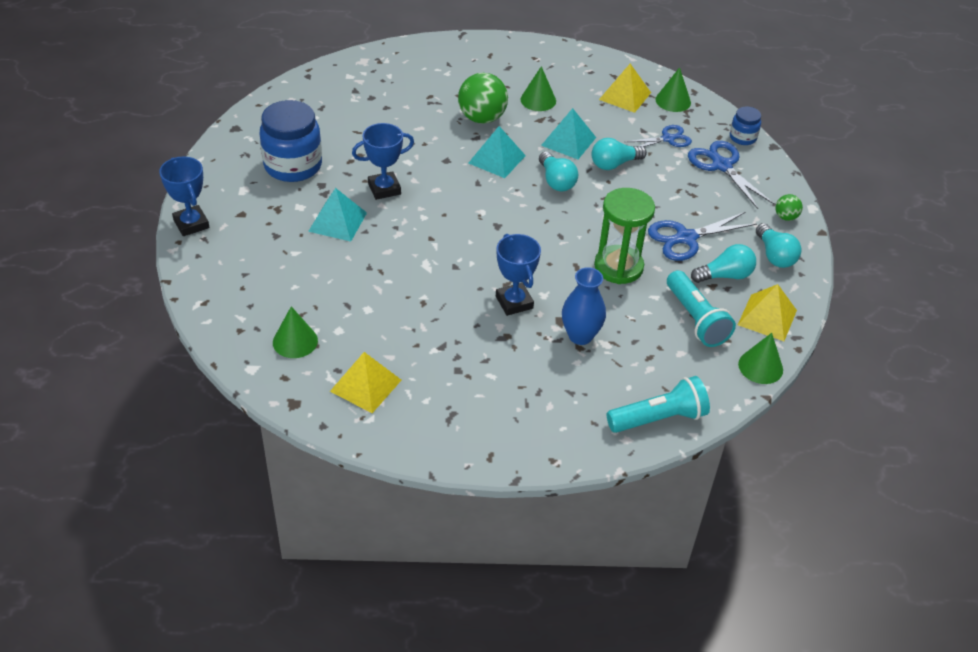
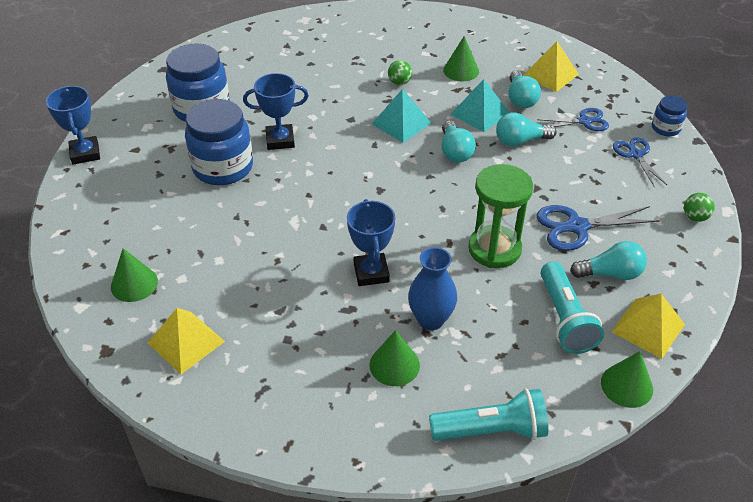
camera: 15 degrees right, 0 degrees up
(337, 222) = (223, 167): turquoise pyramid -> blue jar
(482, 118) = (399, 82): green ball -> green ball, size x0.49
(673, 101) = (599, 84): green cone -> green cone (394, 365)
(722, 166) = (635, 155): blue scissors -> blue scissors, size x0.66
(774, 255) = (672, 258): turquoise light bulb -> turquoise light bulb (520, 99)

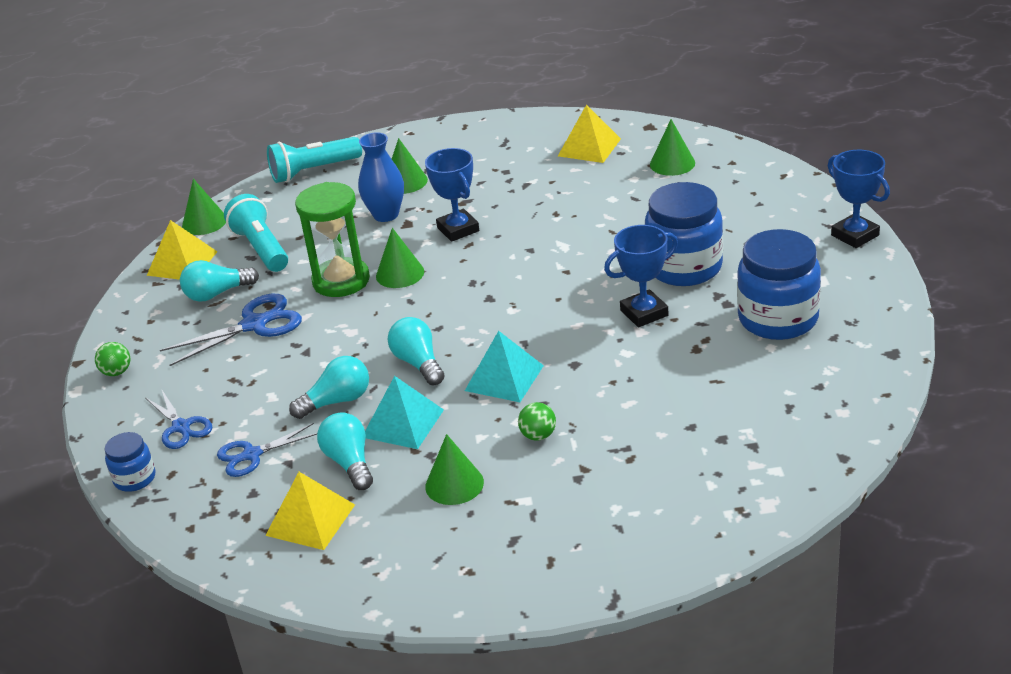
camera: 165 degrees right, 10 degrees down
(441, 239) = (400, 274): none -> green cone

